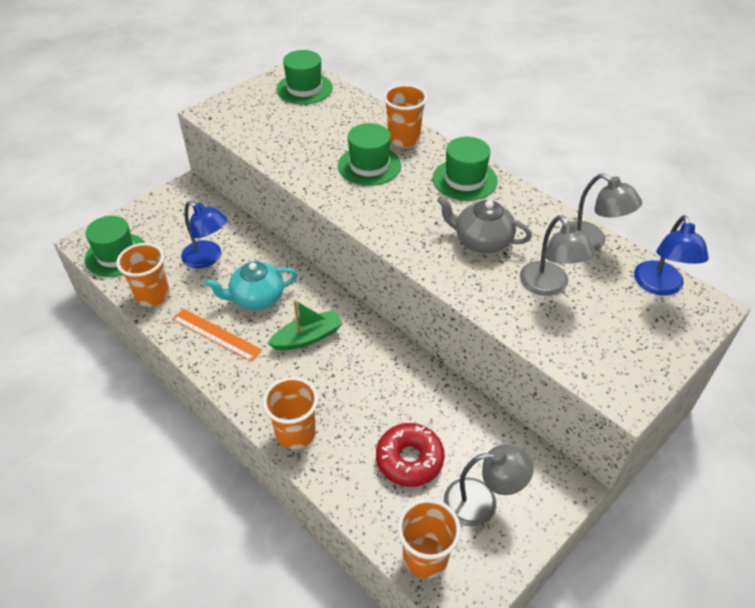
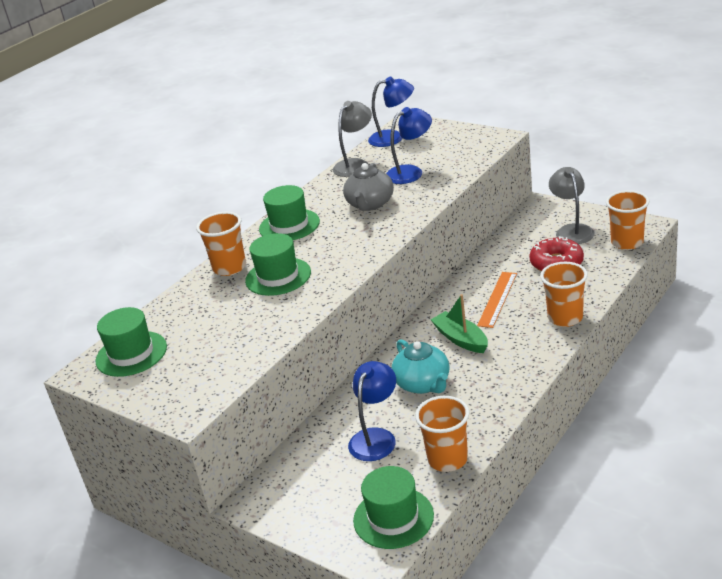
camera: 95 degrees left, 15 degrees down
(216, 334) = (482, 395): orange ruler -> orange ruler (497, 299)
(549, 286) = (411, 172): grey lamp -> blue lamp

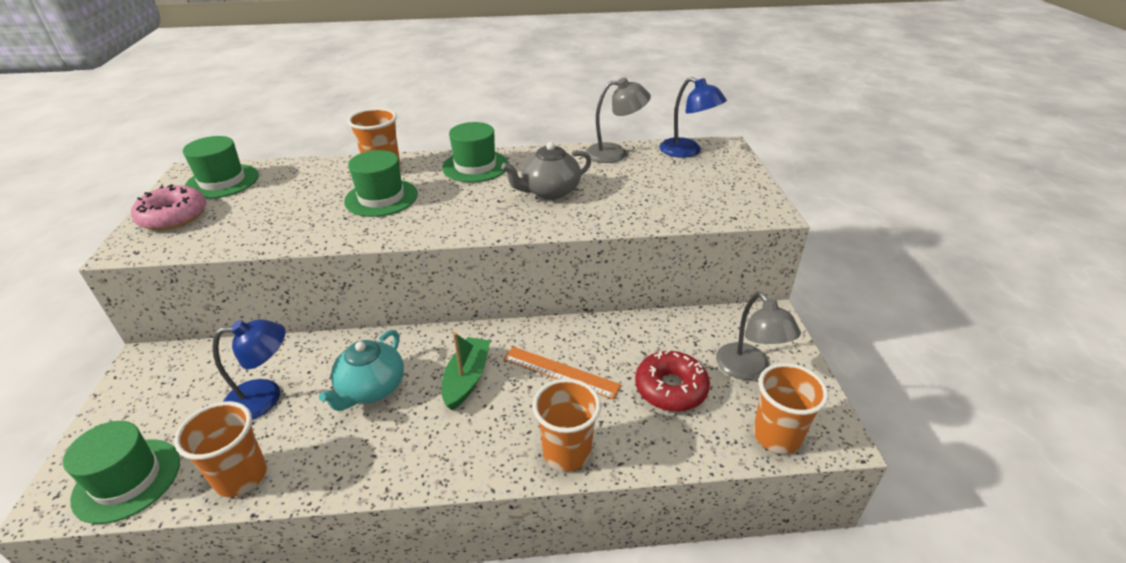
camera: 45 degrees right, 5 degrees up
(163, 385) = (173, 216): none -> pink donut
(411, 172) = (634, 188): blue lamp -> none
(497, 299) = (560, 372): orange ruler -> orange ruler turned 45 degrees clockwise
(572, 230) = (748, 369): grey lamp -> grey lamp turned 120 degrees clockwise

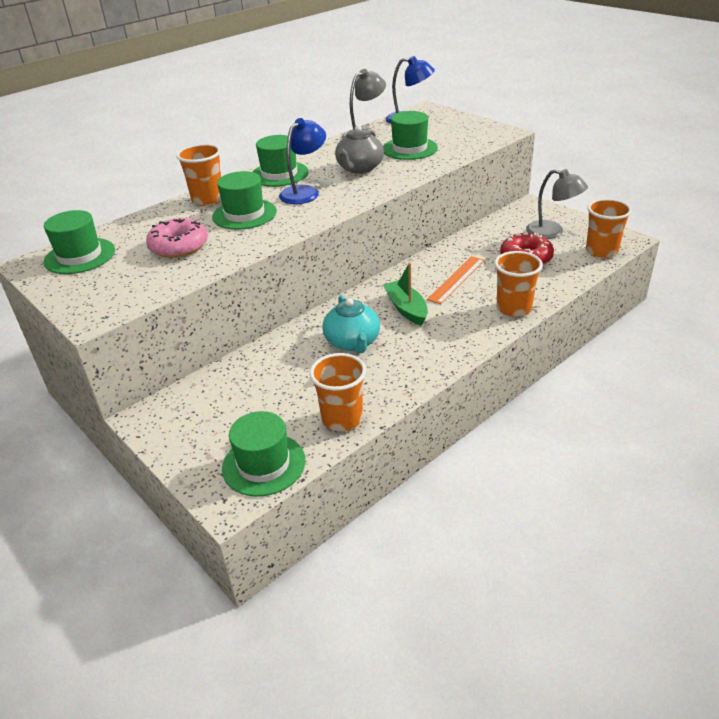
camera: 35 degrees left, 0 degrees up
(173, 216) = (87, 289): pink donut -> pink donut (179, 246)
(265, 397) = (286, 382): blue lamp -> blue lamp (305, 192)
(560, 372) = (456, 279): orange ruler -> orange ruler turned 45 degrees counterclockwise
(632, 189) = (409, 149): none -> green hat

